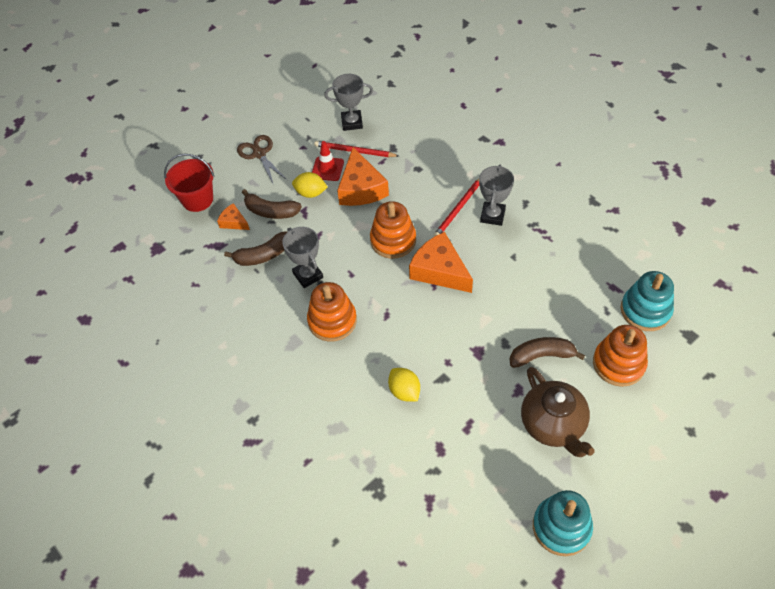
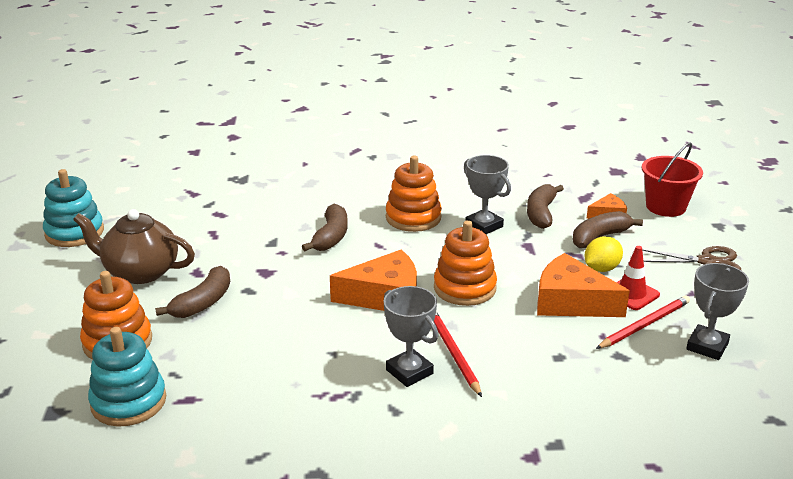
camera: 125 degrees right, 25 degrees down
(308, 275) = (484, 226): grey trophy -> grey trophy turned 45 degrees clockwise
(402, 349) = (331, 237): none -> brown banana
(404, 391) = (291, 221): yellow lemon -> none

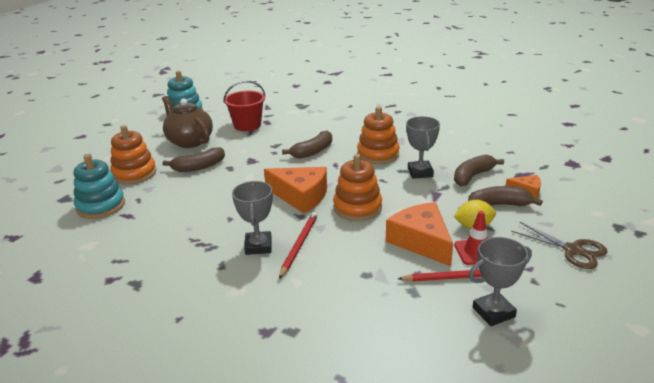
camera: 35 degrees right, 0 degrees up
(665, 207) = (585, 199): red bucket -> red bucket (247, 125)

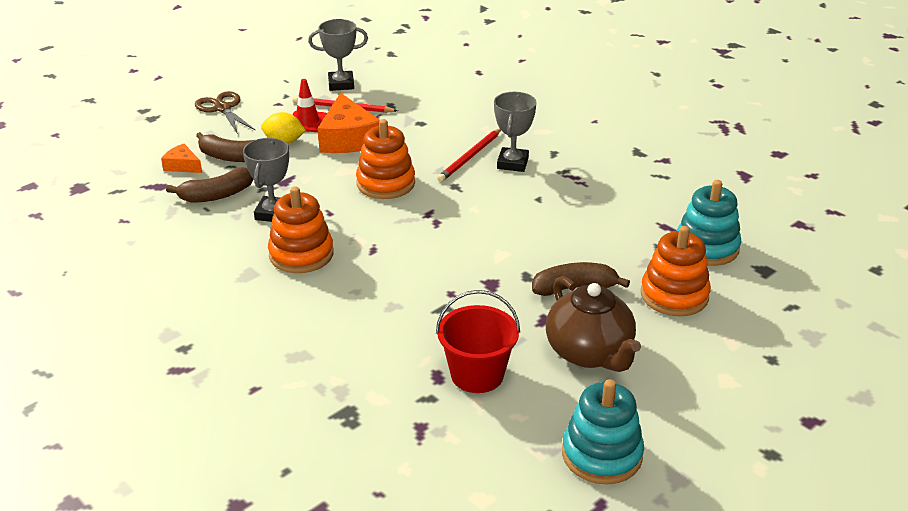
camera: 165 degrees left, 5 degrees up
(301, 196) = (444, 210): orange cheese -> none
(312, 151) = (391, 281): brown banana -> none

